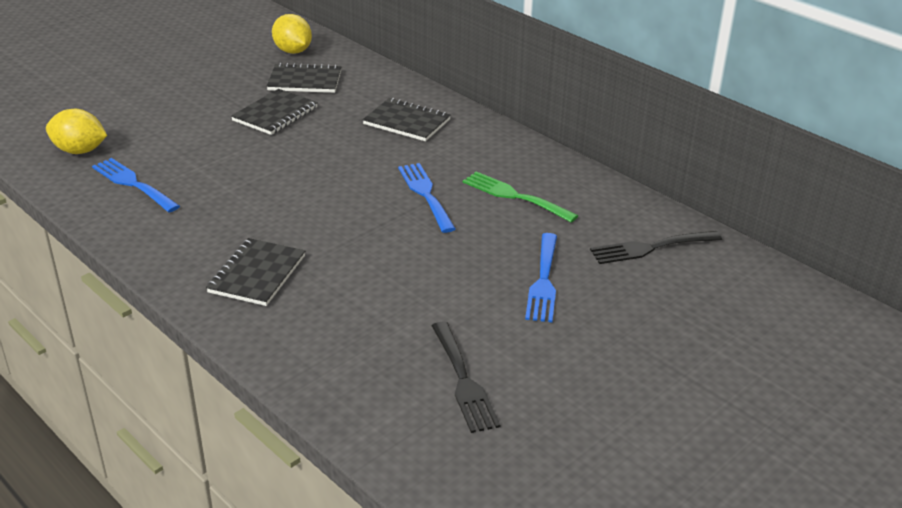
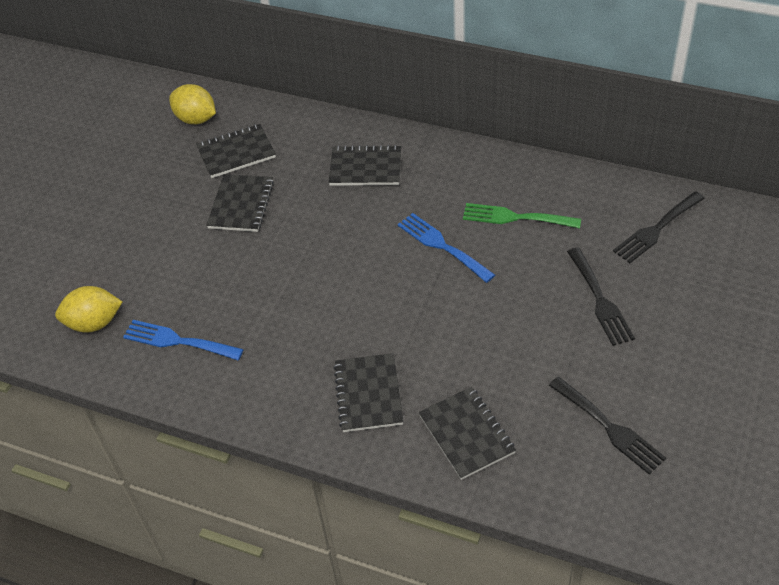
camera: 20 degrees left, 15 degrees up
(318, 335) = (466, 434): none -> black notebook
(543, 281) = (600, 300): blue fork -> black fork

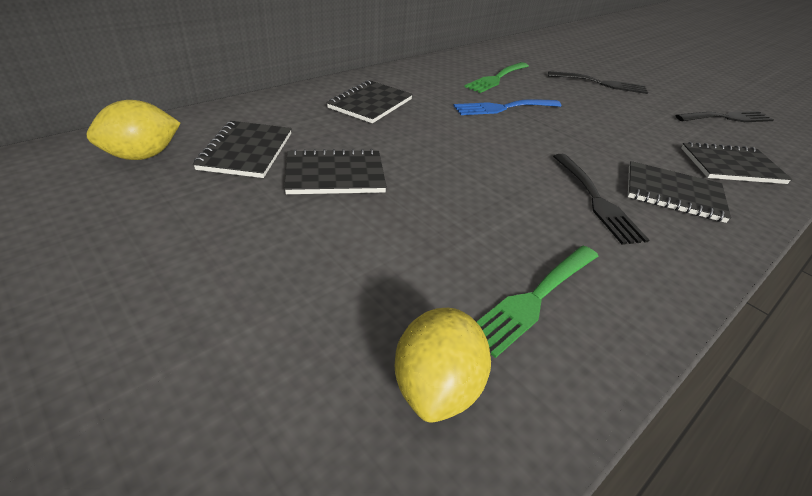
camera: 70 degrees left, 10 degrees down
(178, 341) = (534, 299): blue fork -> green fork
(241, 205) = (335, 175): black notebook -> black notebook turned 45 degrees counterclockwise
(656, 229) = (546, 53): black fork -> black fork (596, 200)

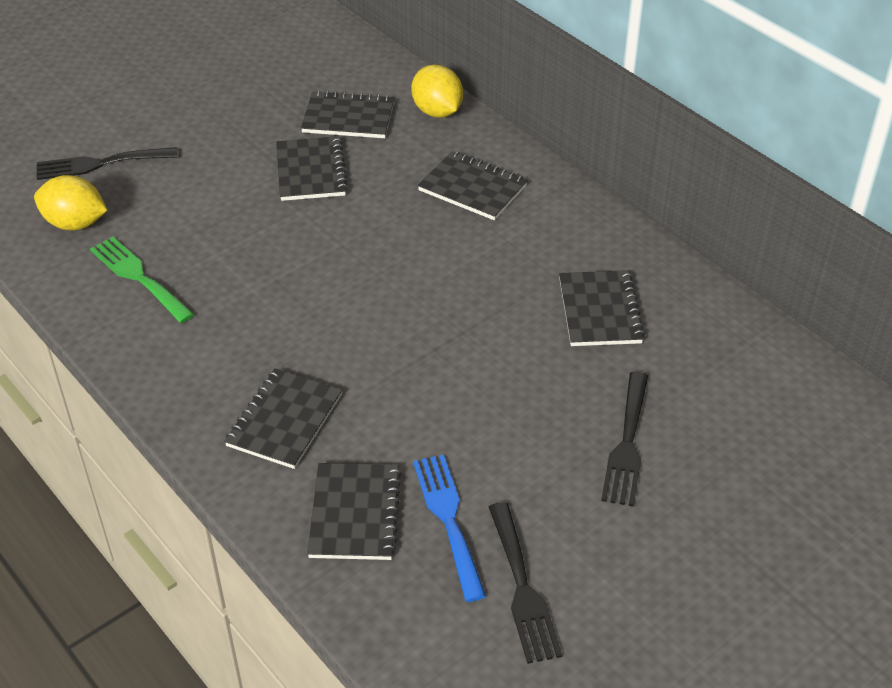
camera: 95 degrees right, 5 degrees up
(142, 156) = (334, 68): yellow lemon -> yellow lemon (437, 111)
(496, 78) = (599, 311): green fork -> black notebook
(503, 108) = (490, 304): blue fork -> blue fork (448, 519)
(596, 200) = (270, 347): black fork -> black fork (100, 164)

